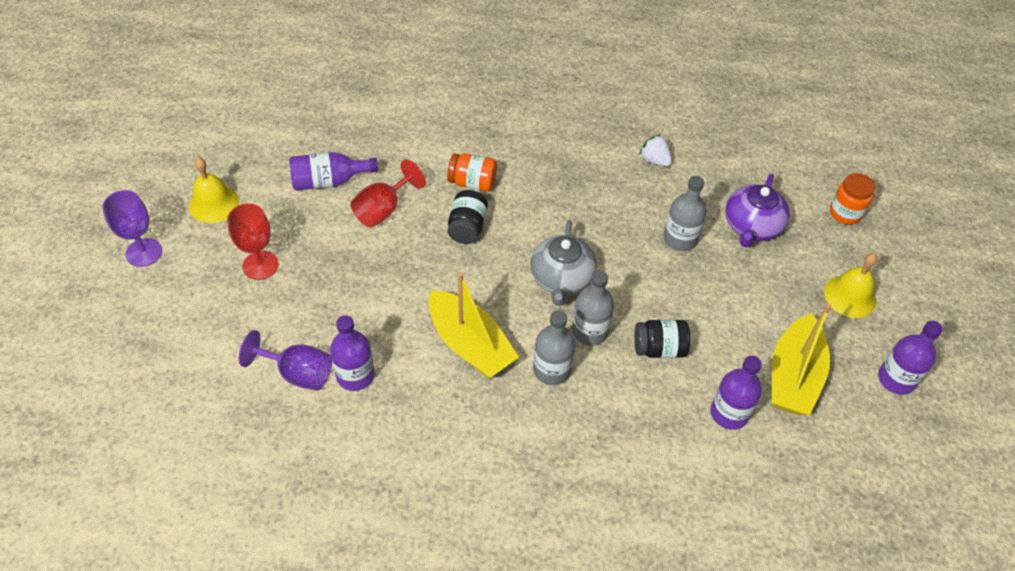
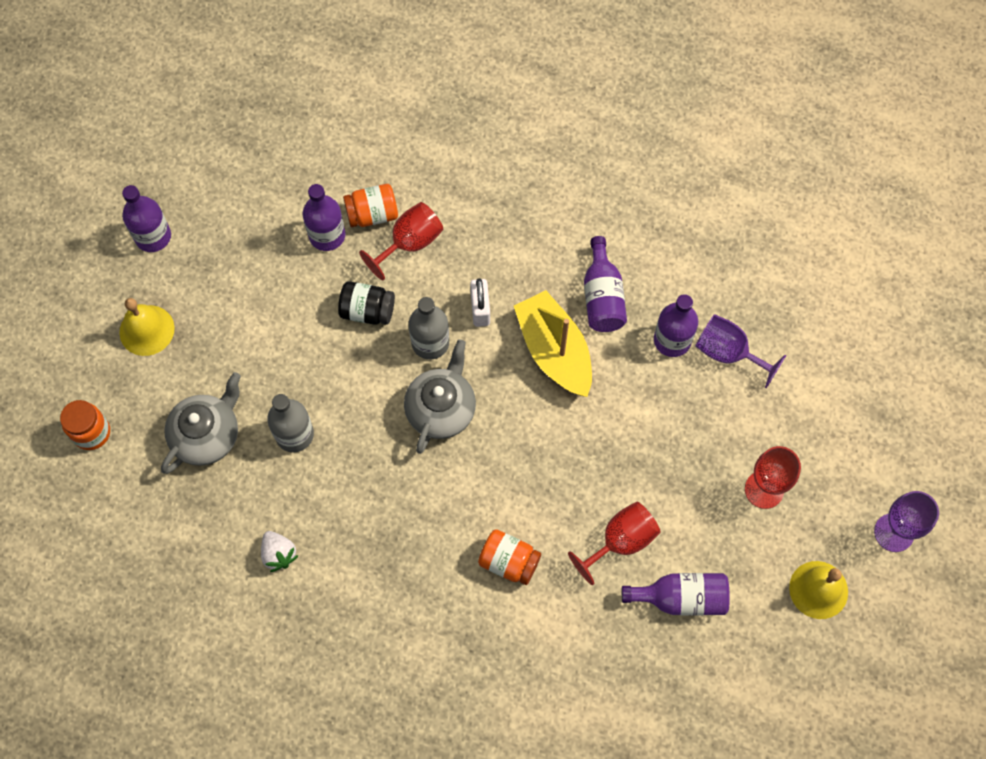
camera: 165 degrees left, 15 degrees up
(432, 404) = (602, 297): none -> purple bottle
(467, 227) = (528, 497): black jar -> none
(551, 370) = (480, 309): grey bottle -> white padlock
(643, 421) = (410, 243): none -> red goblet
(692, 444) = (372, 214): none -> orange jar
(751, 227) = (207, 435): purple teapot -> grey teapot
(793, 376) = (249, 258): yellow boat -> none

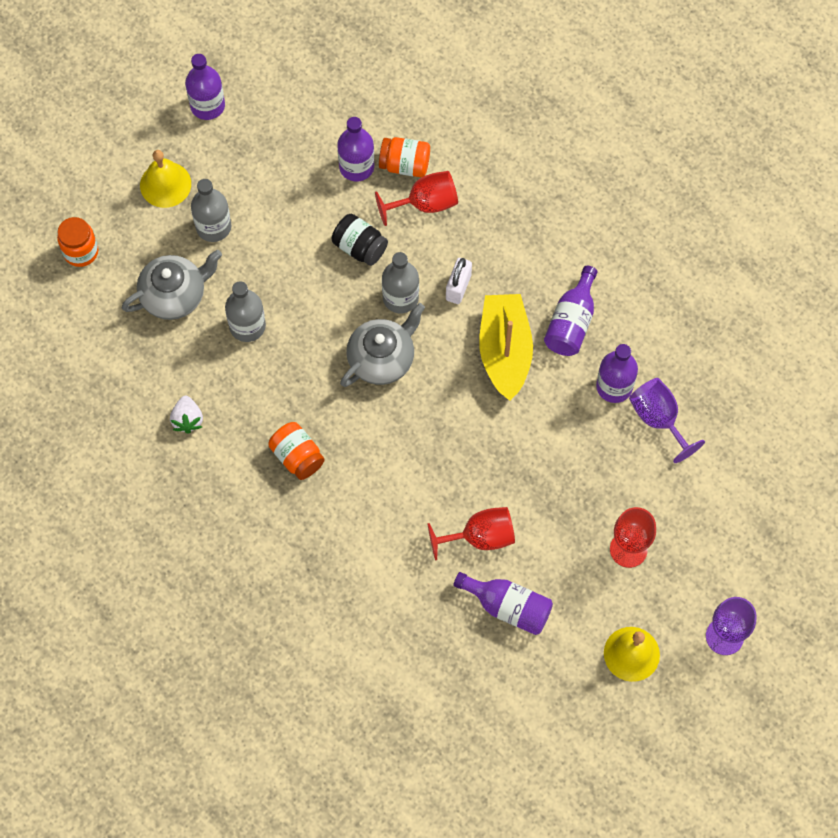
camera: 25 degrees right, 0 degrees up
(214, 351) = (213, 227): none -> grey bottle
(509, 562) = (376, 511): orange jar -> orange jar (297, 456)

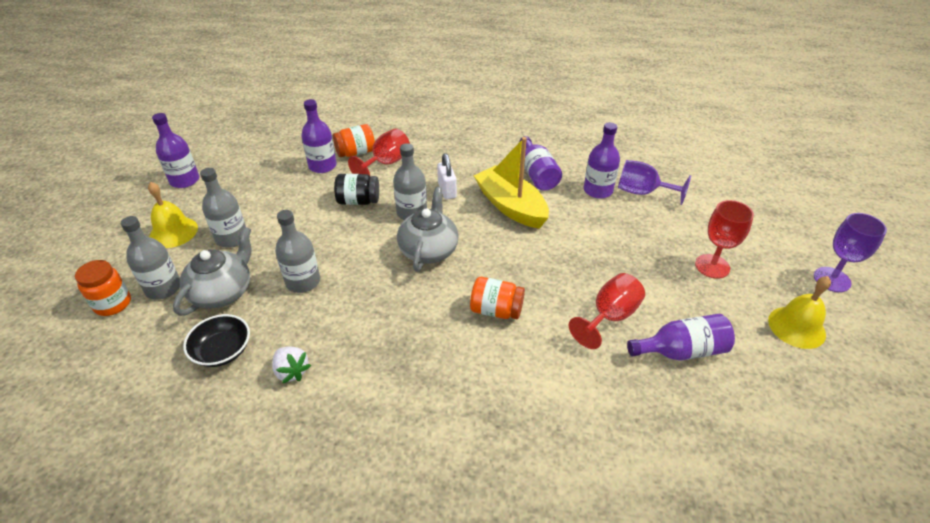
camera: 35 degrees left, 25 degrees down
(128, 258) = (163, 288): none -> grey bottle
(145, 363) = (222, 351): none -> black bowl
(297, 456) = (414, 345): orange jar -> orange jar (496, 310)

